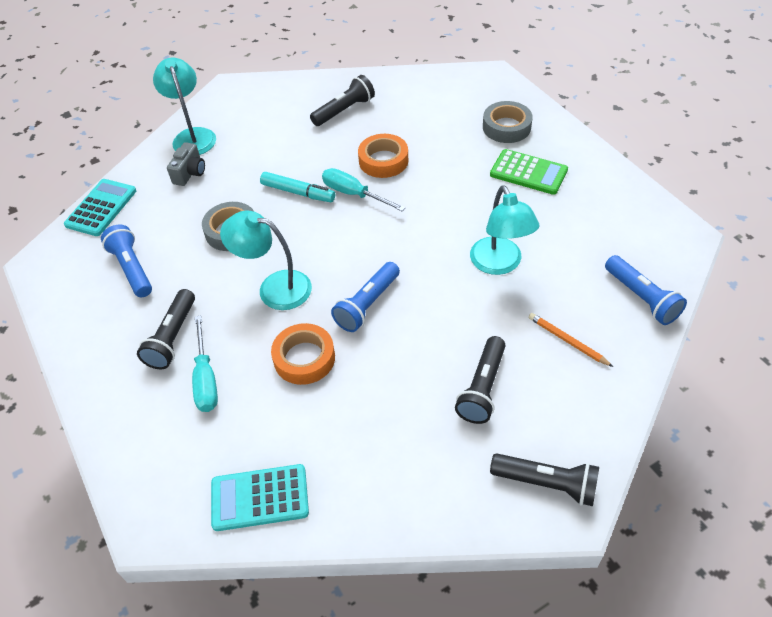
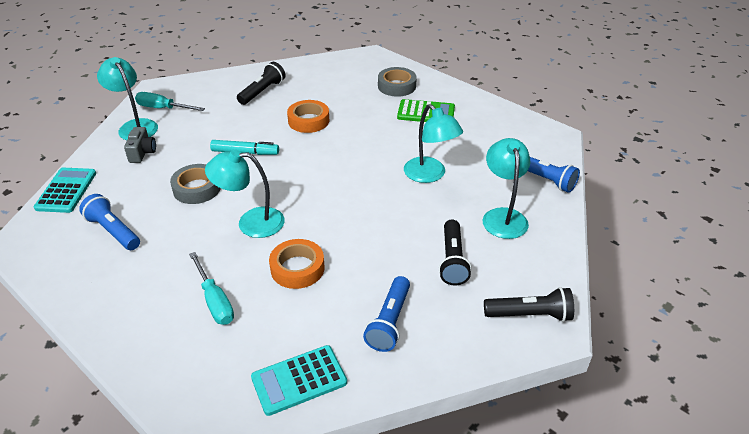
camera: 20 degrees left, 10 degrees down
(172, 337) = (172, 276): black flashlight -> none
(354, 194) = (293, 147): turquoise screwdriver -> turquoise screwdriver (163, 108)
(367, 305) = (336, 220): blue flashlight -> blue flashlight (389, 322)
(567, 341) = (503, 216): orange pencil -> turquoise lamp

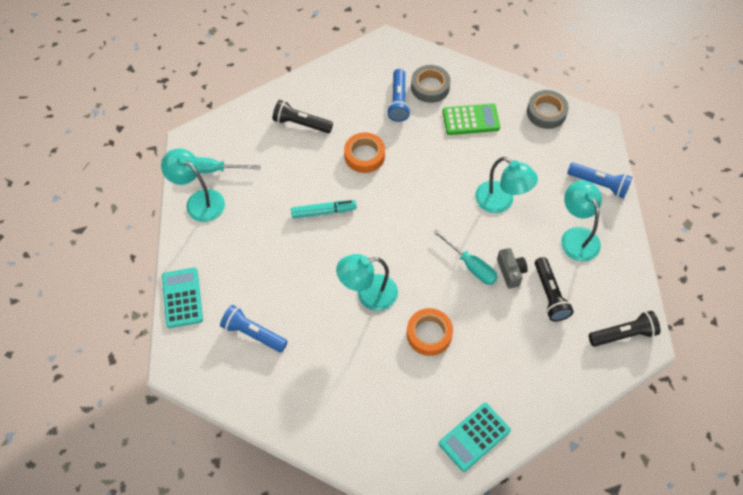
camera: 15 degrees left, 20 degrees up
(142, 153) = (226, 234): grey camera -> grey camera (510, 272)
(197, 188) = (301, 267): grey tape -> grey tape (546, 112)
(215, 301) = (377, 383): turquoise screwdriver -> turquoise screwdriver (471, 265)
(262, 92) = (301, 124): black flashlight -> black flashlight turned 90 degrees counterclockwise
(389, 322) = (521, 368): blue flashlight -> blue flashlight (398, 101)

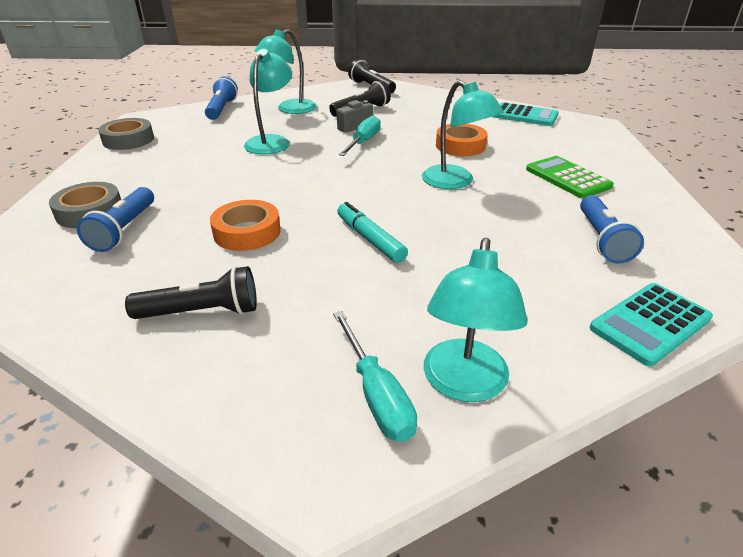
camera: 115 degrees left, 25 degrees down
(301, 124) = (202, 312): black flashlight -> black flashlight turned 90 degrees counterclockwise
(398, 101) = (124, 229): blue flashlight -> blue flashlight turned 120 degrees clockwise
(470, 120) = (151, 175): green calculator -> green calculator (567, 178)

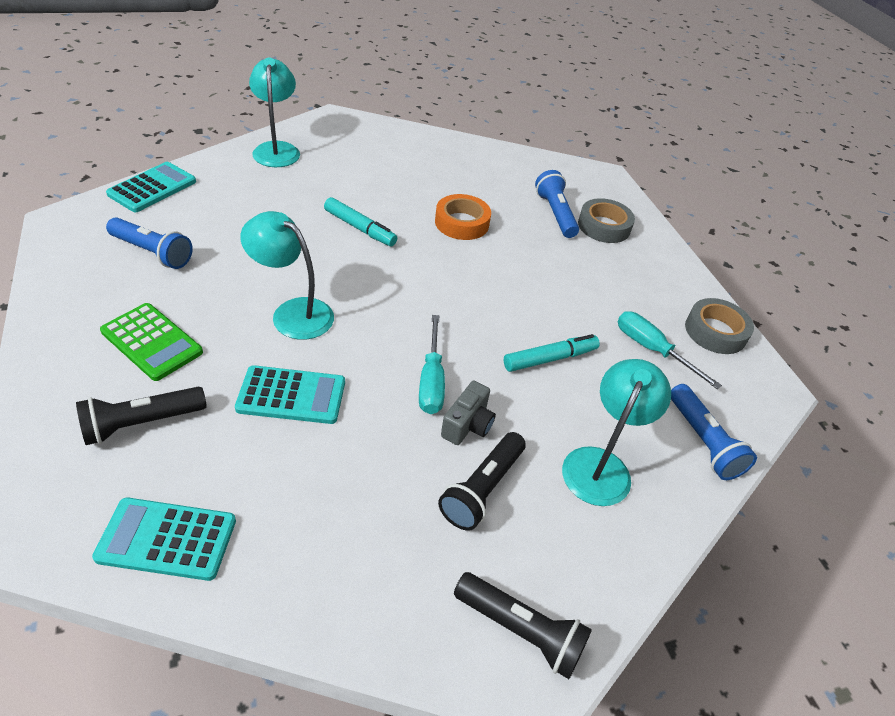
camera: 155 degrees right, 10 degrees up
(202, 312) = (440, 167): black flashlight -> black flashlight (142, 423)
(271, 141) = (550, 359): turquoise lamp -> turquoise marker
(376, 394) = (321, 142): turquoise screwdriver -> turquoise screwdriver (652, 350)
(460, 146) = (291, 395): orange tape -> turquoise calculator
(602, 239) = (152, 252): blue flashlight -> blue flashlight turned 135 degrees clockwise

